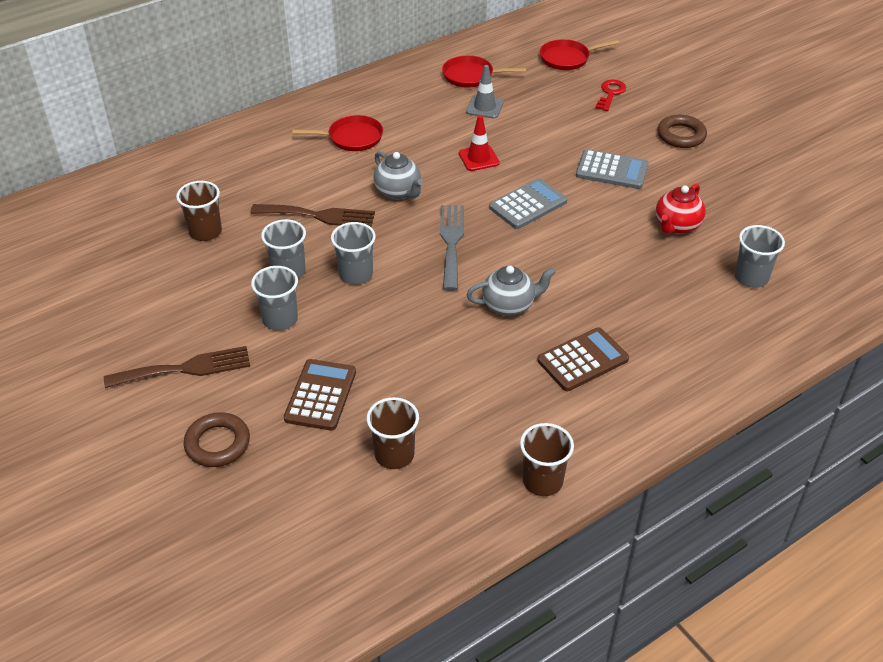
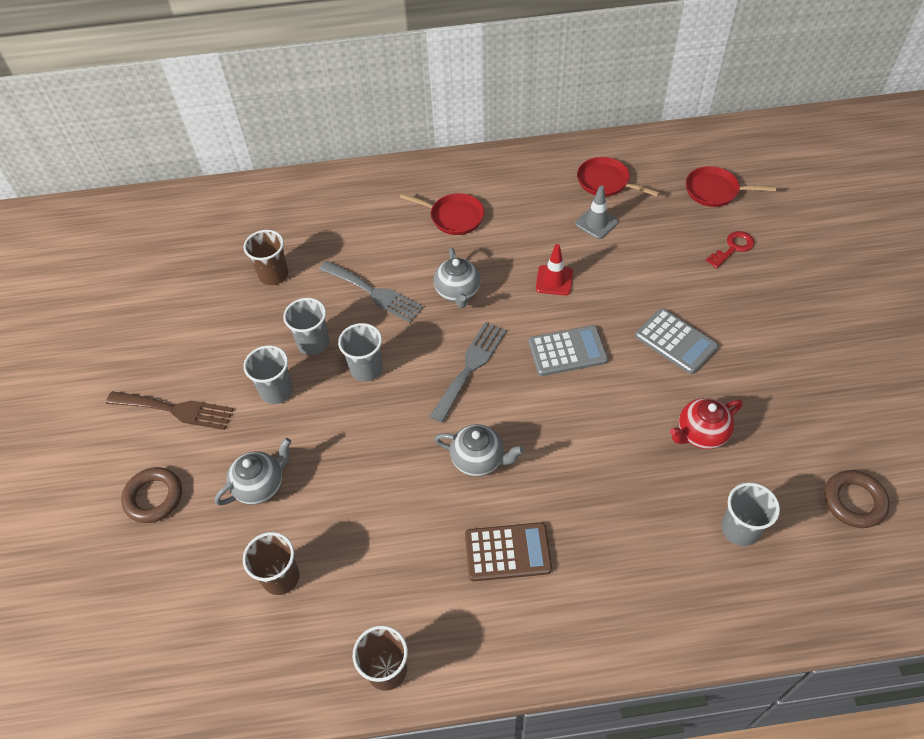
camera: 30 degrees right, 10 degrees up
(319, 216) = (374, 293): brown fork -> grey fork
(320, 395) = (260, 485): brown calculator -> grey teapot
(681, 135) = (776, 325): brown ring -> brown ring (854, 501)

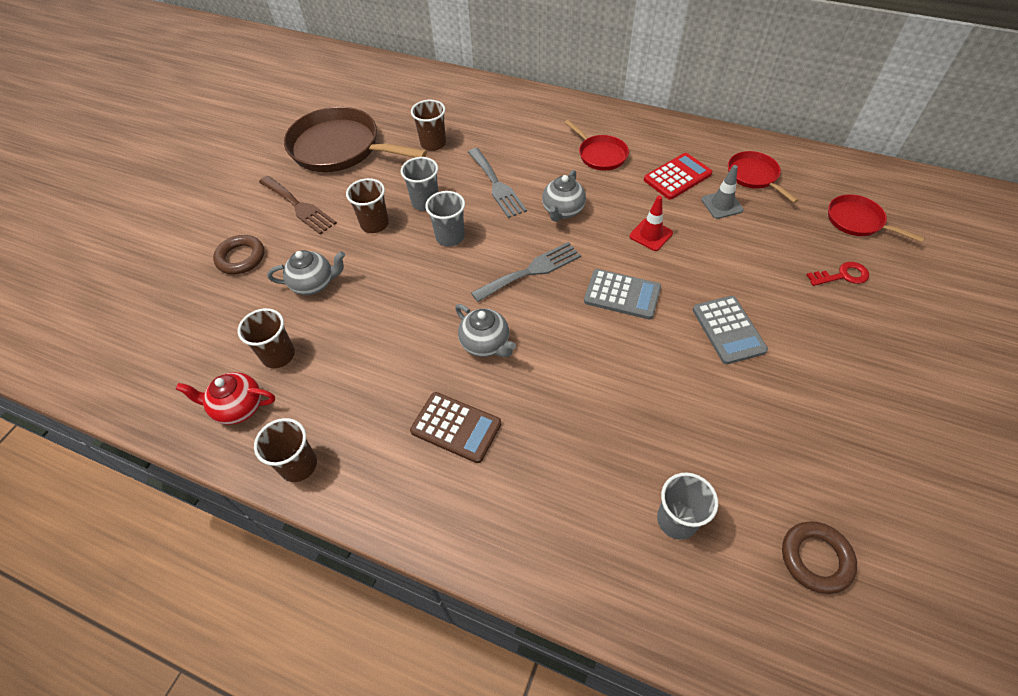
camera: 30 degrees right, 0 degrees up
(171, 323) = (340, 148): none -> brown pan
(276, 391) = (374, 224): grey cup -> brown cup
(540, 211) = (677, 177): none -> red calculator
(700, 434) = (697, 418): red teapot -> red teapot (238, 407)

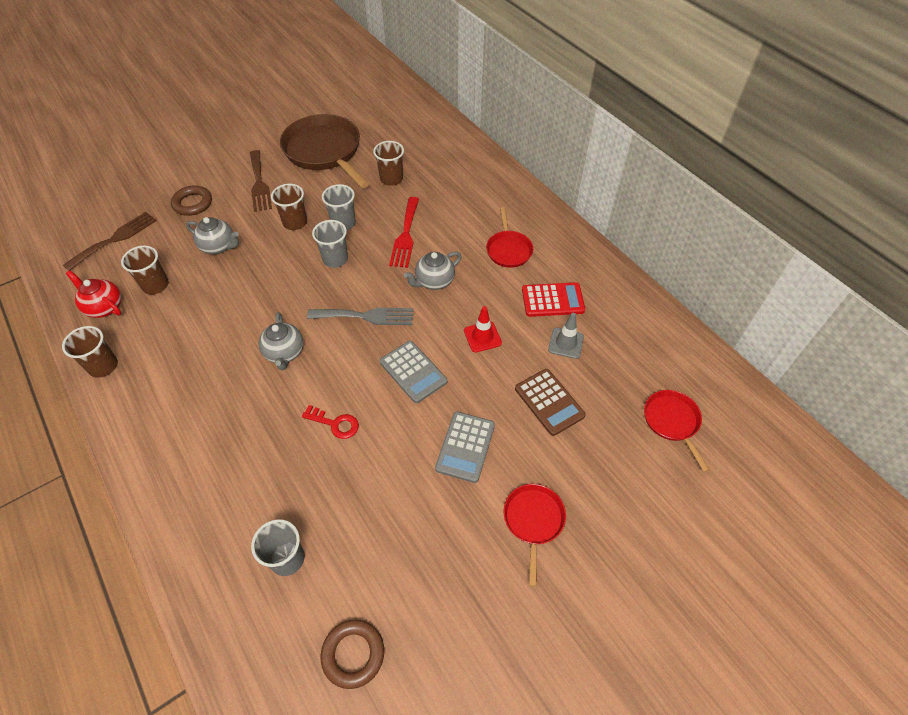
camera: 30 degrees right, 0 degrees up
(181, 335) = (115, 239): none -> brown fork
(456, 427) = (212, 400): brown calculator -> brown calculator (549, 402)
(496, 185) = (405, 235): grey fork -> red fork
(754, 176) = (620, 333): red pan -> red pan (533, 521)
(842, 275) = (607, 459): red key -> red key (335, 423)

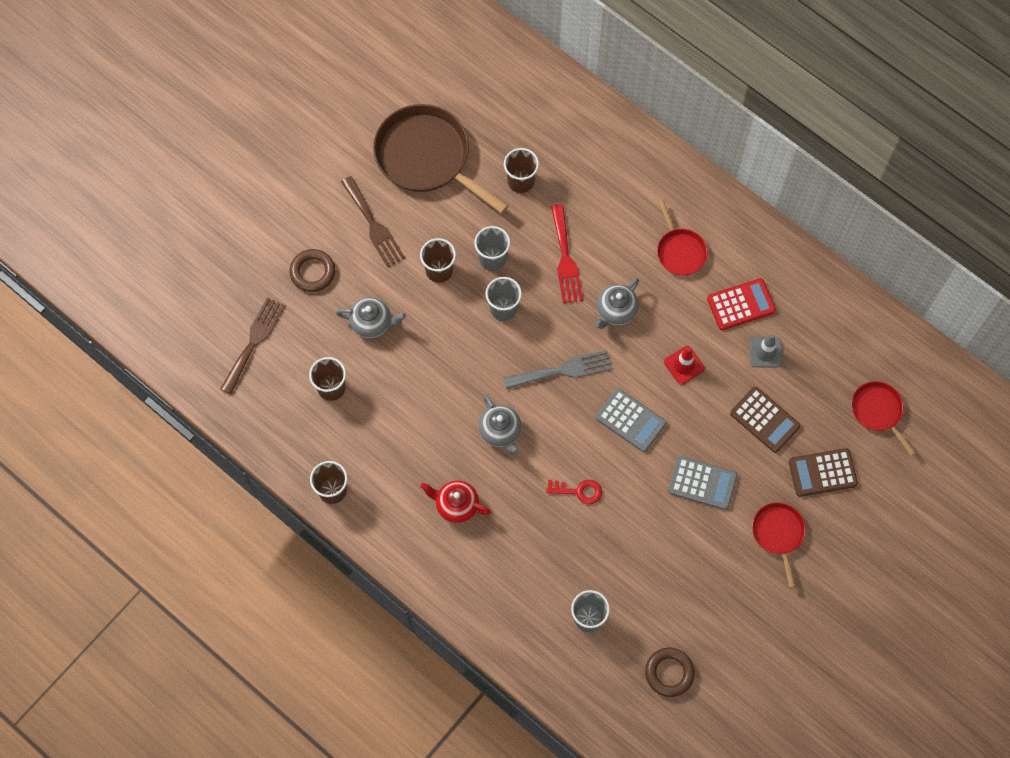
camera: 15 degrees left, 15 degrees up
(104, 307) = (294, 427): red teapot -> red teapot (456, 505)
(465, 447) = (702, 483): grey calculator -> grey calculator turned 75 degrees counterclockwise
(599, 468) = (822, 473): none -> brown calculator

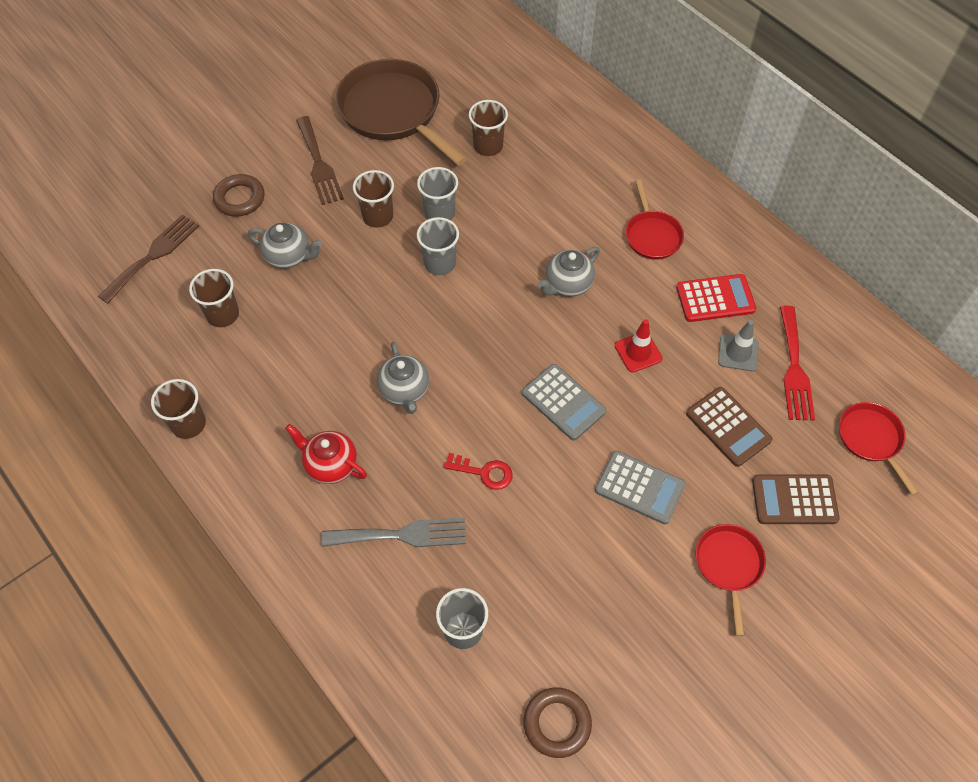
camera: 10 degrees right, 10 degrees down
(563, 370) = (493, 336): grey fork -> grey fork (402, 535)
(565, 259) = (521, 225): red fork -> red fork (794, 368)

